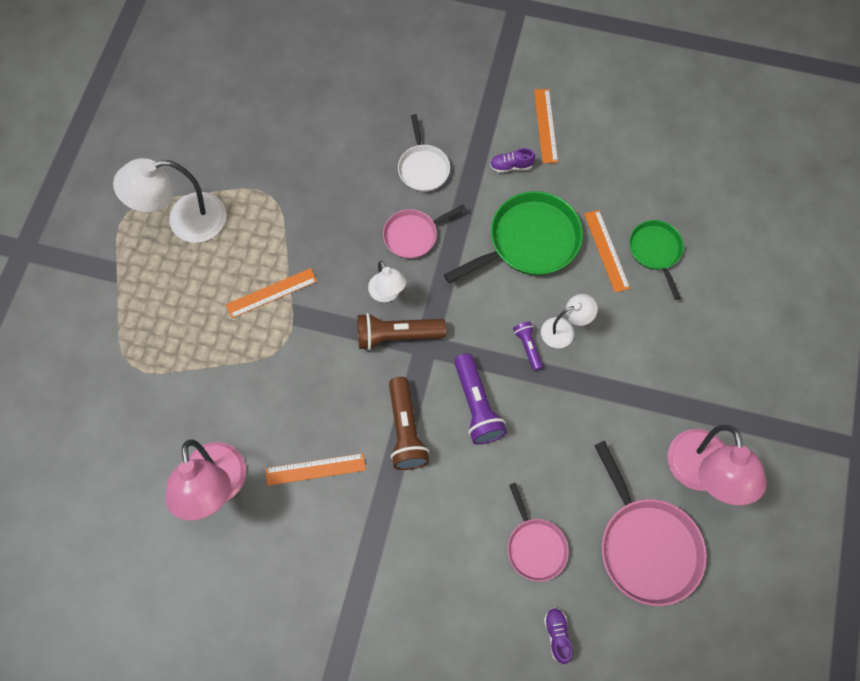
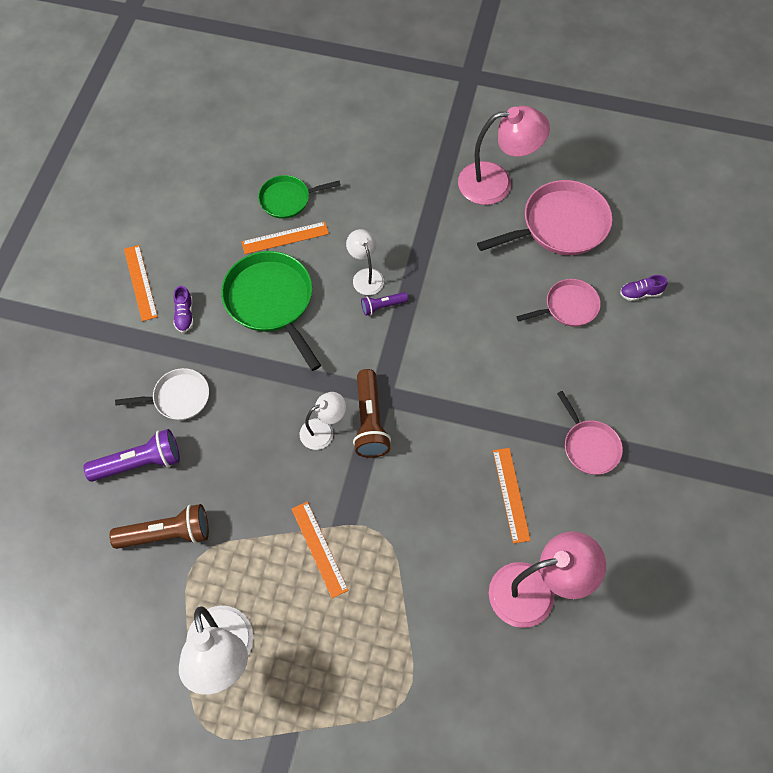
camera: 90 degrees left, 5 degrees down
(405, 430) = (468, 412): brown flashlight -> brown flashlight (167, 534)
(413, 235) = (258, 407): pink pan -> pink pan (589, 446)
(476, 405) = (441, 351): purple flashlight -> purple flashlight (139, 463)
(545, 125) = (140, 282): orange ruler -> orange ruler turned 75 degrees clockwise

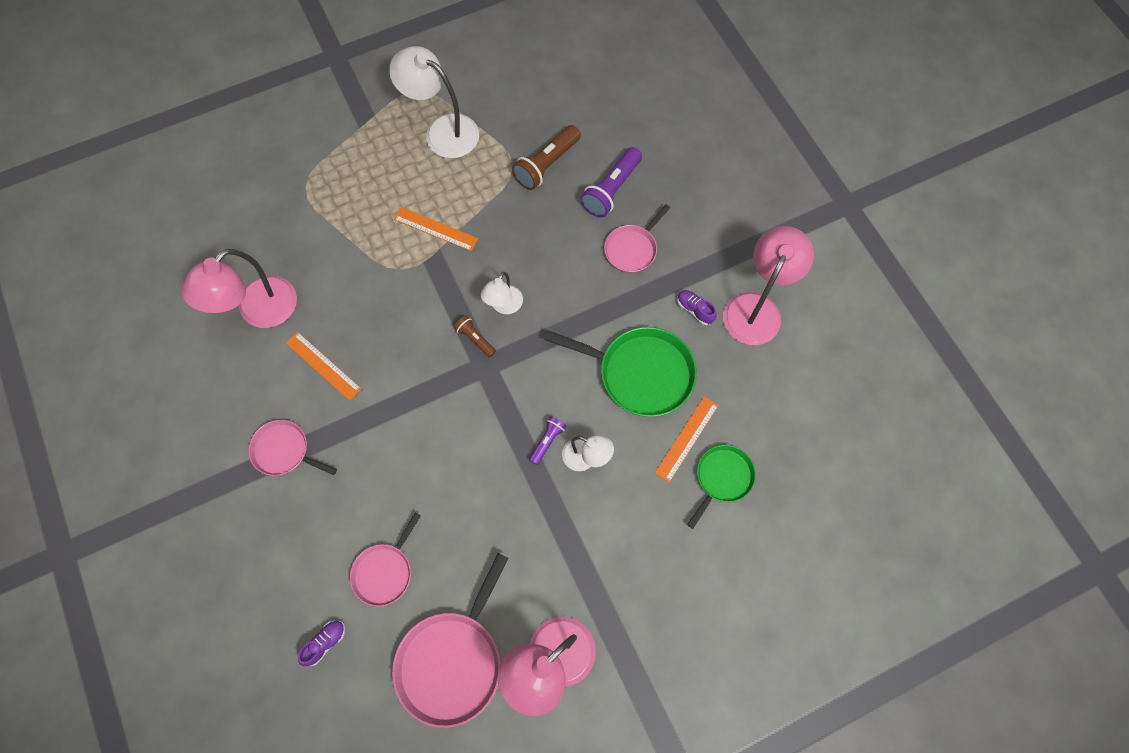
camera: 140 degrees right, 5 degrees up
(140, 282) = (756, 308): orange ruler -> pink lamp
(178, 397) = (632, 249): white pan -> pink pan
(369, 421) = (475, 339): brown flashlight -> brown flashlight, size x0.55

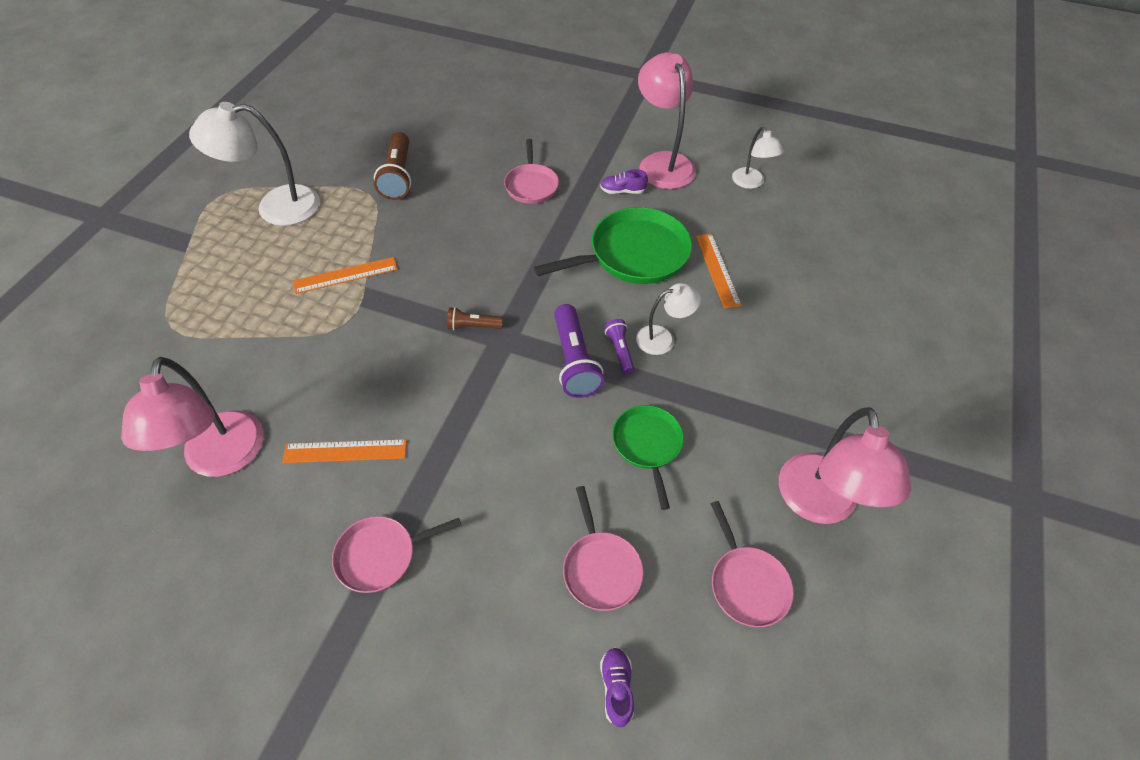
camera: 45 degrees left, 15 degrees down
(452, 662) = (747, 584): pink pan -> pink pan, size x0.59
(504, 306) = (471, 287): white lamp -> white lamp (751, 183)
(611, 189) = (470, 161): purple flashlight -> purple flashlight (574, 361)
(722, 478) = (771, 275): green pan -> green pan (647, 445)

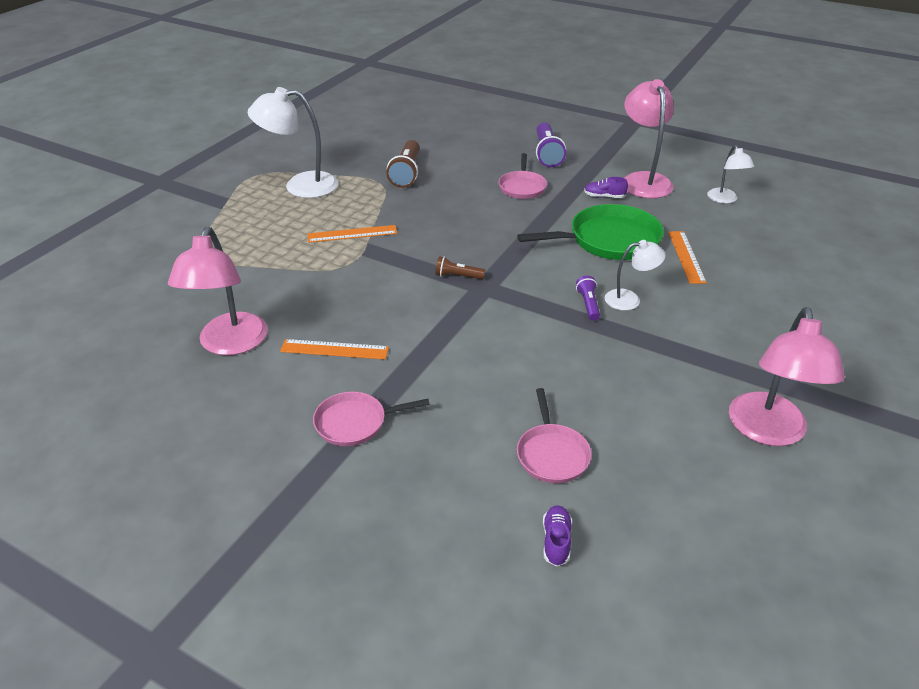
camera: 10 degrees right, 15 degrees down
(574, 361) = (545, 308): purple flashlight -> purple flashlight (547, 154)
(647, 445) = (606, 372): green pan -> none
(747, 584) = (690, 481): pink pan -> none

